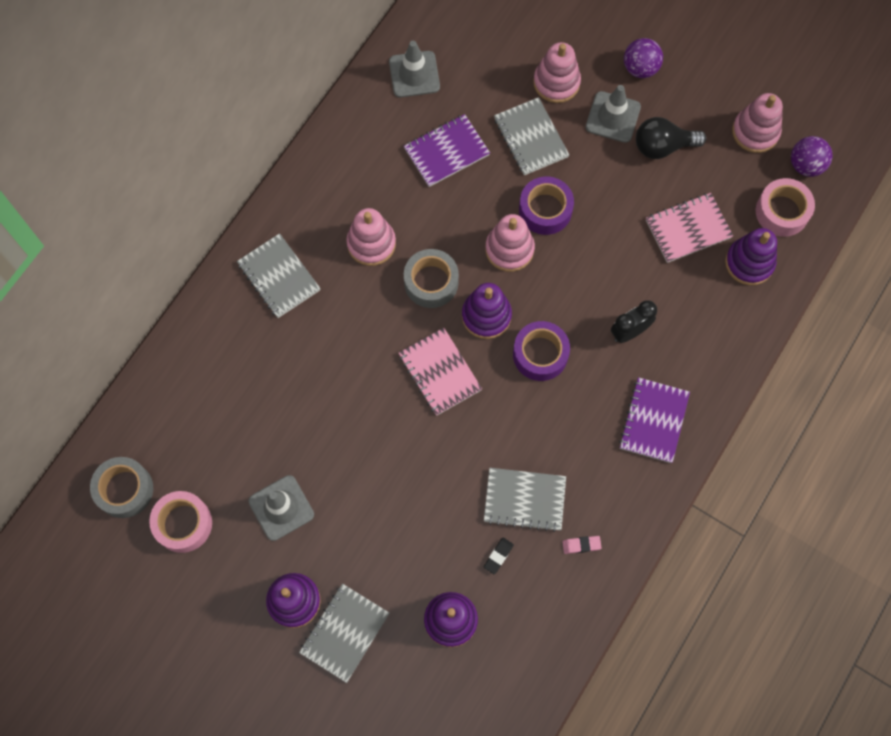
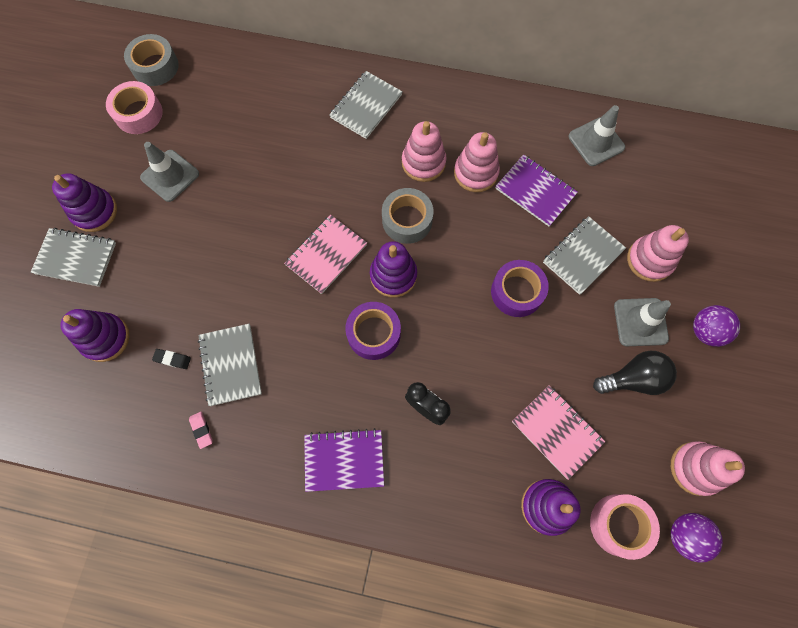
camera: 70 degrees right, 0 degrees up
(509, 249) = (465, 274): pink stacking toy -> pink stacking toy (476, 173)
(662, 146) = (633, 379): black light bulb -> black light bulb turned 105 degrees clockwise

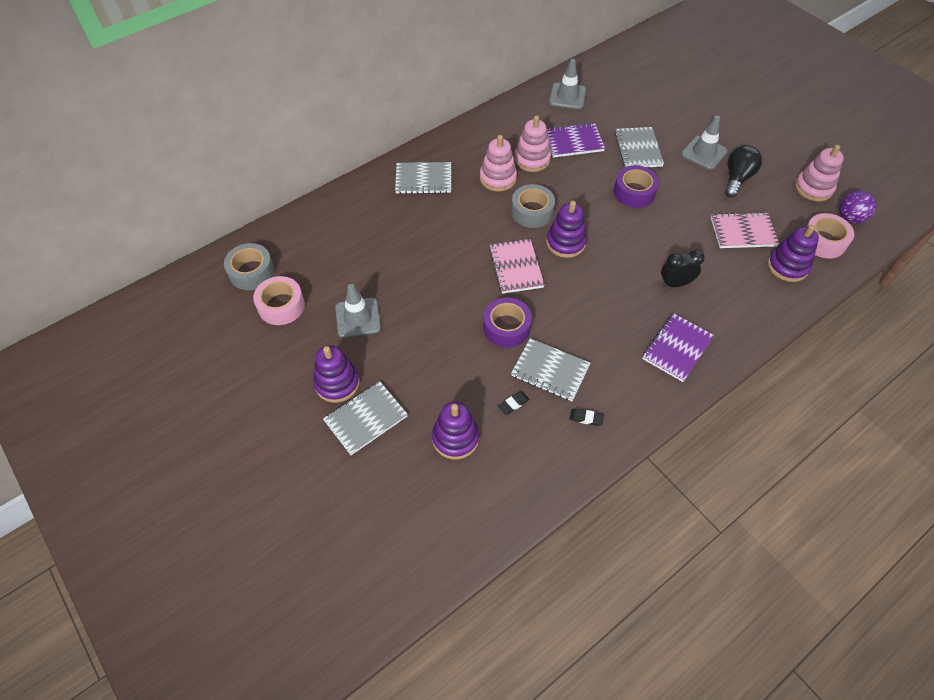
camera: 50 degrees left, 15 degrees down
(201, 430) = (586, 418): pink eraser -> black eraser
(366, 106) = (423, 180): grey notebook -> grey notebook turned 75 degrees counterclockwise
(374, 333) = (598, 278): purple tape -> purple tape (506, 327)
(650, 260) = (668, 124): pink stacking toy -> none
(705, 331) = (733, 131): purple ball -> none

